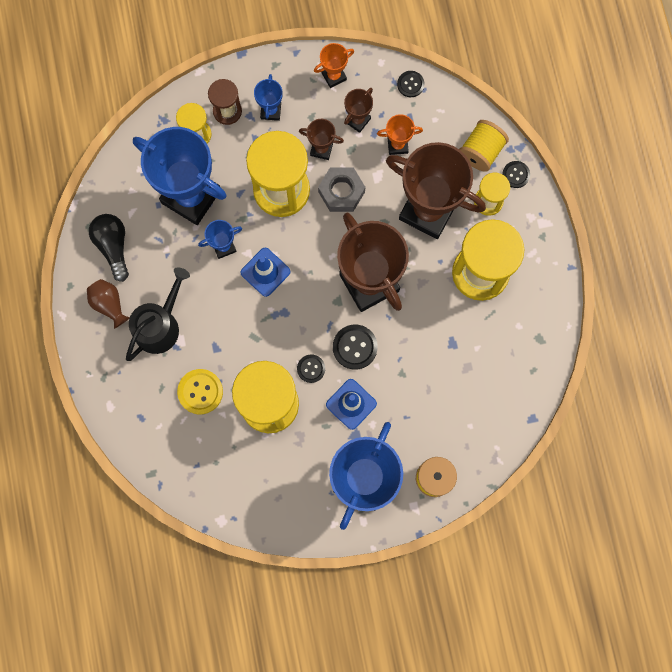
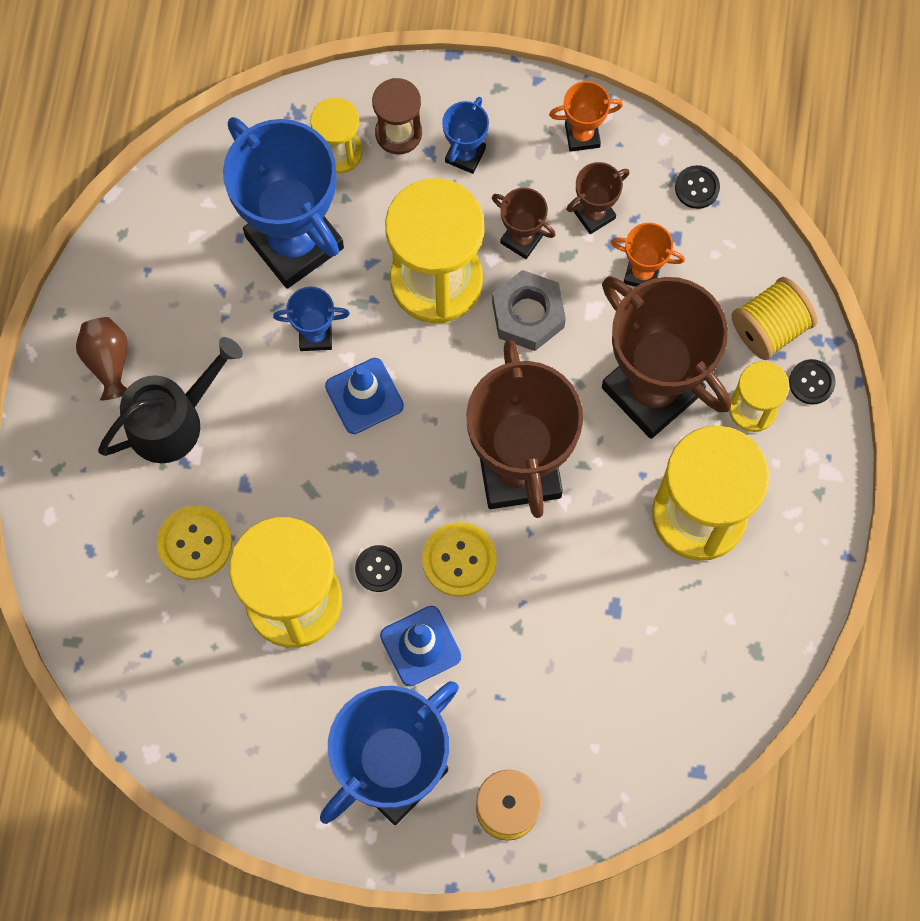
camera: 20 degrees right, 5 degrees down
(113, 246) = (147, 277): black light bulb -> none
(355, 347) = (459, 560): black button -> yellow button

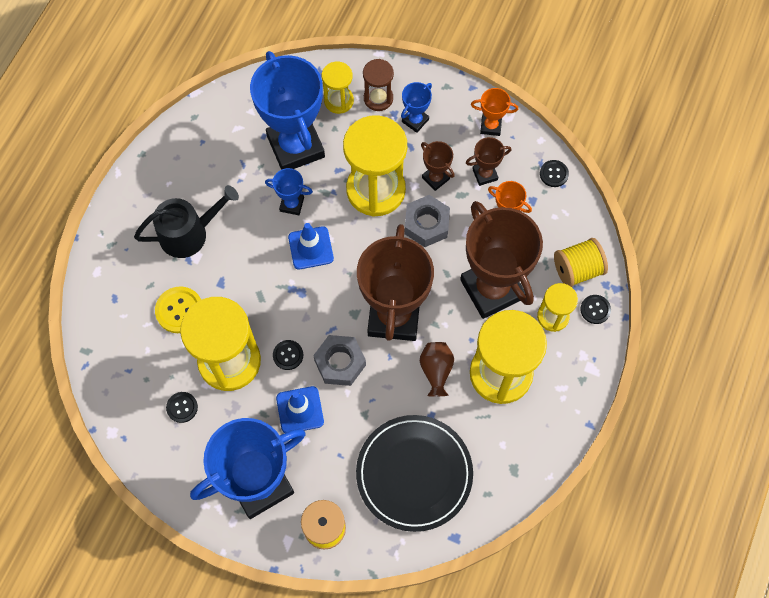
camera: 15 degrees right, 5 degrees down
(108, 362) = (161, 189): brown vase -> brown vase (436, 371)
(244, 688) = (182, 407): none -> black button
(459, 560) = (340, 363): yellow button -> grey nut
(614, 695) = (414, 473): none -> black plate

